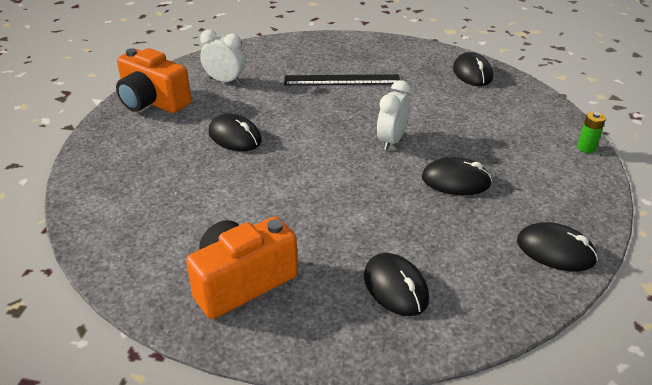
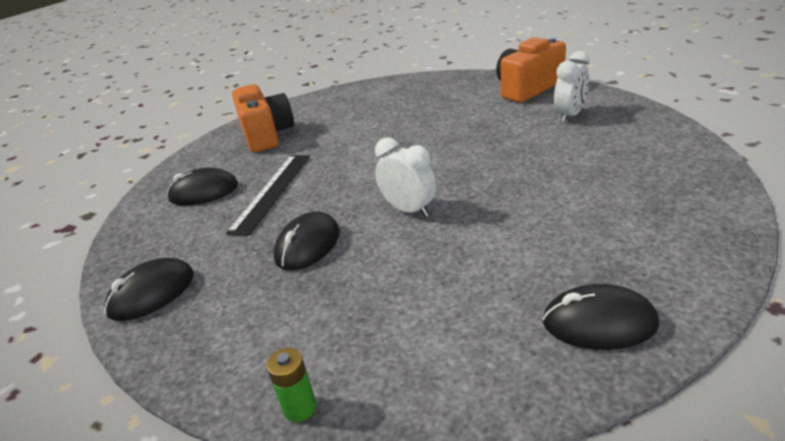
camera: 110 degrees right, 5 degrees down
(235, 137) = (452, 125): black mouse -> none
(342, 80) = (571, 185): black ruler -> black ruler (272, 191)

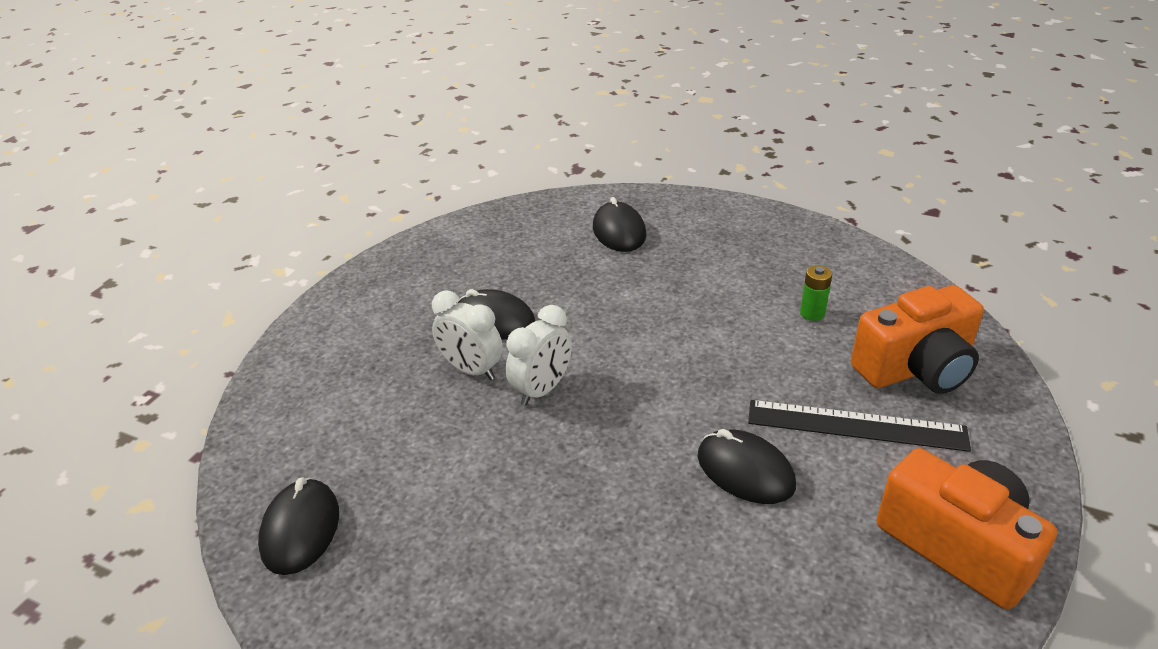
camera: 85 degrees right, 5 degrees up
(152, 293) = (452, 242): black mouse -> black mouse (745, 471)
(266, 135) = (762, 250): orange camera -> orange camera (916, 368)
(272, 191) = (610, 279): black ruler -> black ruler (856, 426)
(300, 408) = (291, 343): green battery -> green battery (812, 313)
(570, 116) = (817, 593): white clock -> white clock (471, 370)

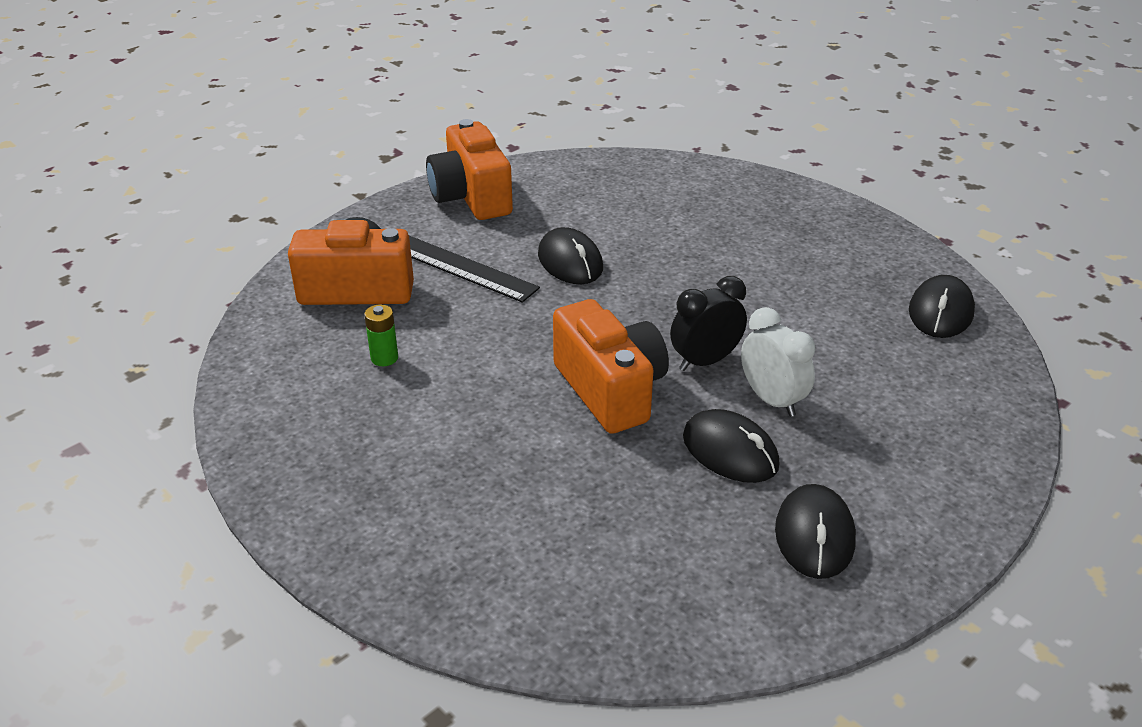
camera: 160 degrees left, 0 degrees up
(542, 390) = (705, 361): white clock -> black clock
(610, 340) = (610, 390): none -> orange camera
(619, 231) = (501, 542): black mouse -> black mouse (814, 535)

